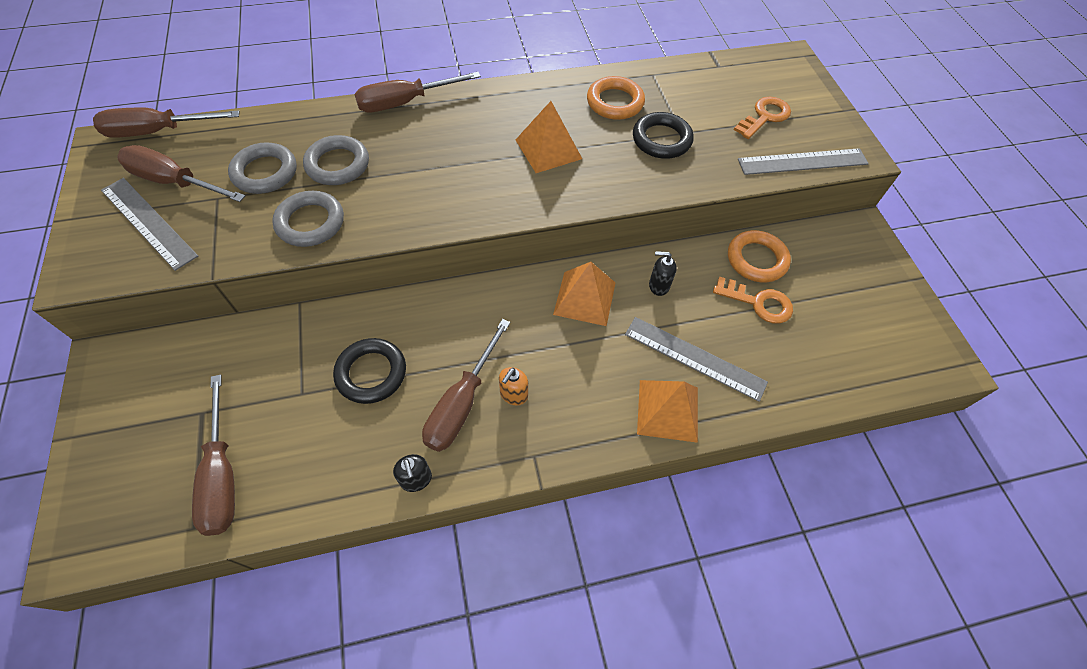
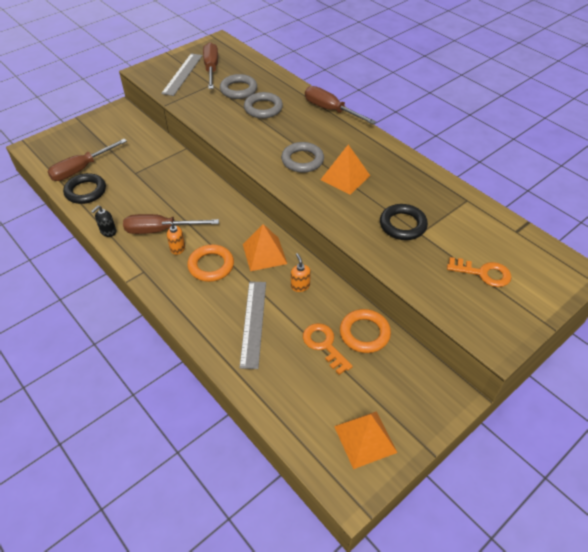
camera: 65 degrees right, 10 degrees down
(158, 132) = (238, 49): brown screwdriver -> none
(310, 222) = (217, 117): grey ring -> grey ring (302, 160)
(371, 373) = (159, 190): black ring -> black ring (85, 191)
(615, 102) = (417, 191): orange ring -> orange ring (211, 265)
(658, 285) = (300, 286): black soap dispenser -> orange soap dispenser
(667, 410) = (205, 321): orange pyramid -> orange pyramid (365, 439)
(758, 302) = (324, 345): orange key -> orange key turned 150 degrees clockwise
(802, 162) = (453, 309): grey ruler -> none

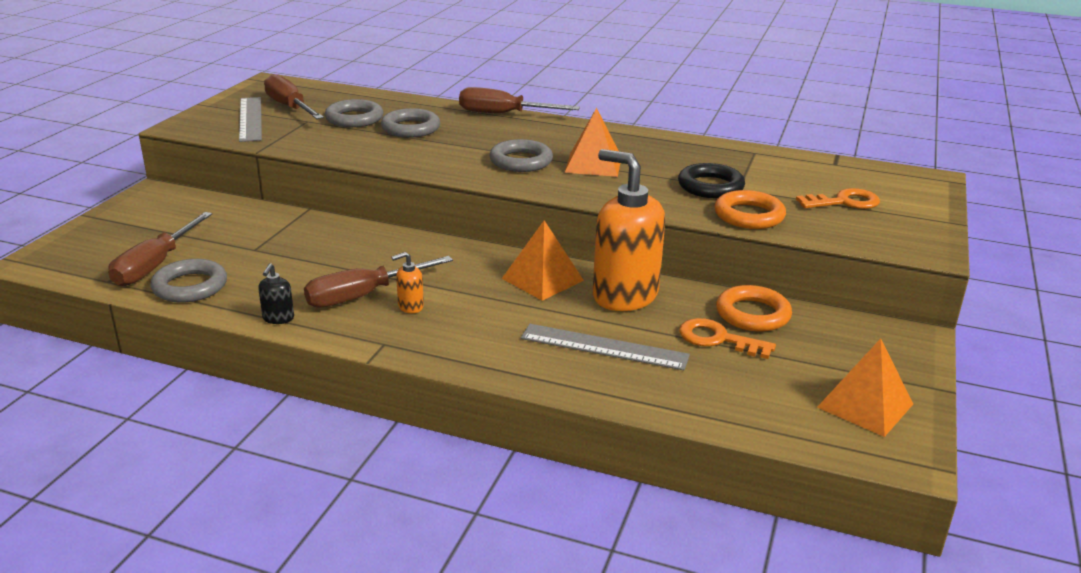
camera: 30 degrees left, 20 degrees down
(85, 191) = (190, 286): black ring -> grey ring
(211, 265) = (480, 310): orange ring -> orange ring (749, 215)
(253, 323) = (604, 347): grey ruler -> grey ruler turned 45 degrees counterclockwise
(300, 286) = (624, 295): orange soap dispenser -> orange soap dispenser, size x2.49

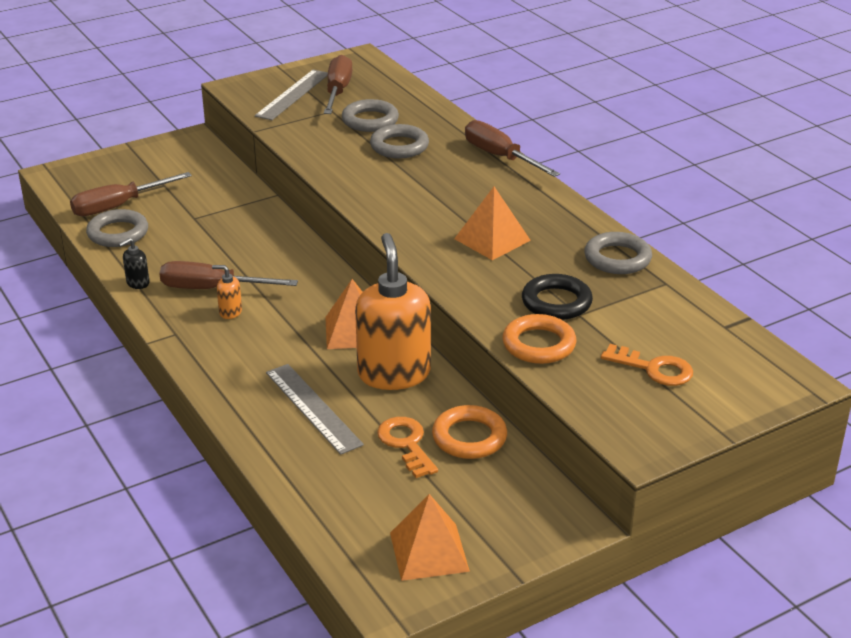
camera: 40 degrees right, 5 degrees up
(521, 161) = (436, 213): grey ring -> grey ring (617, 258)

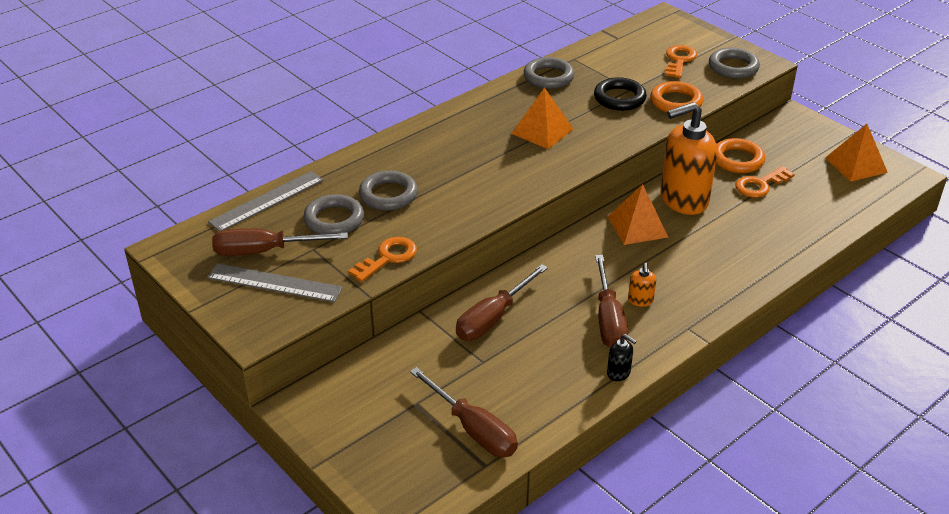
camera: 100 degrees left, 5 degrees up
(118, 233) = (530, 414): grey ring -> grey ring (733, 67)
(302, 141) = (388, 258): none -> orange key
(313, 408) = (745, 232): grey ruler -> grey ruler (267, 201)
(500, 157) = (398, 138): brown screwdriver -> brown screwdriver (493, 318)

